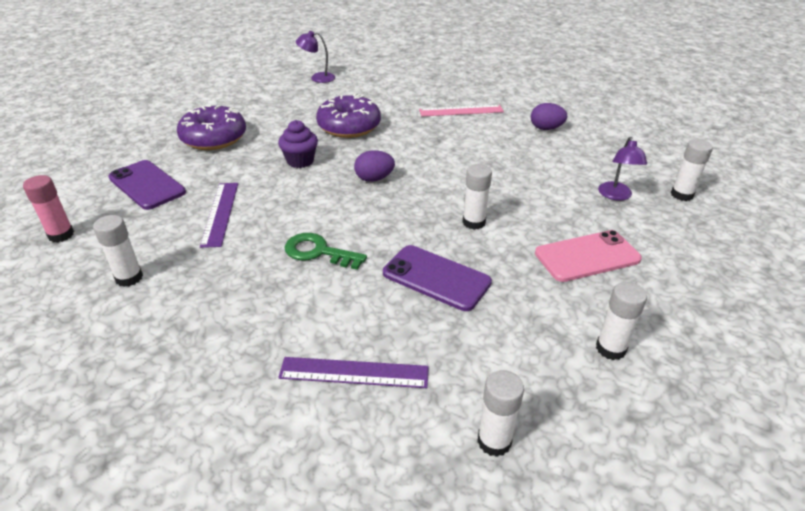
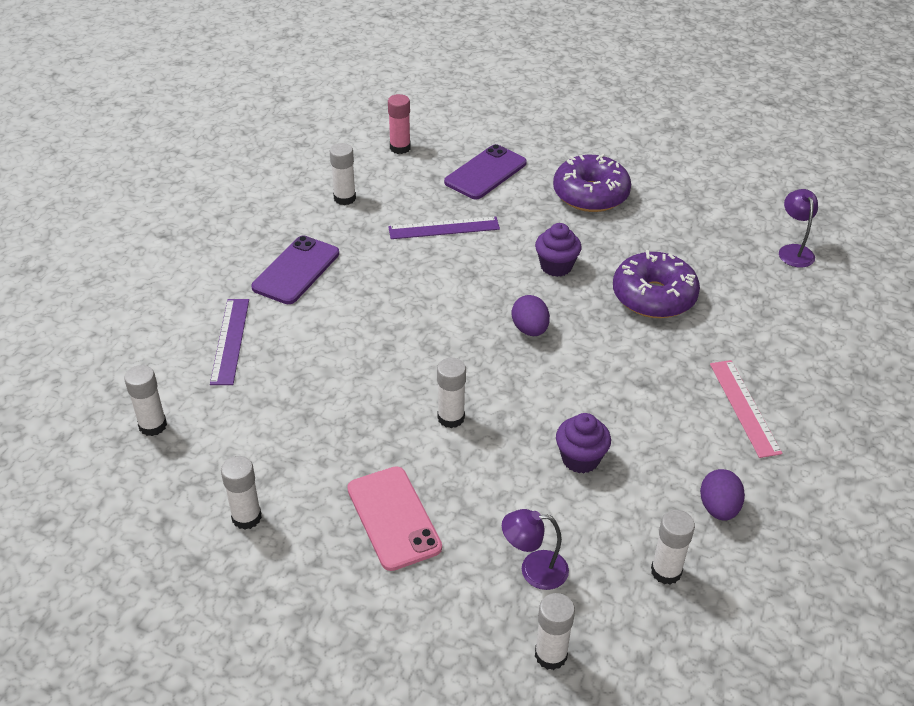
camera: 85 degrees right, 5 degrees up
(318, 252) = (387, 301): green key -> none
(436, 278) = (350, 388): purple phone -> purple phone (296, 270)
(512, 169) = (580, 459): none -> purple cupcake
(600, 150) = (666, 571): none -> white glue stick

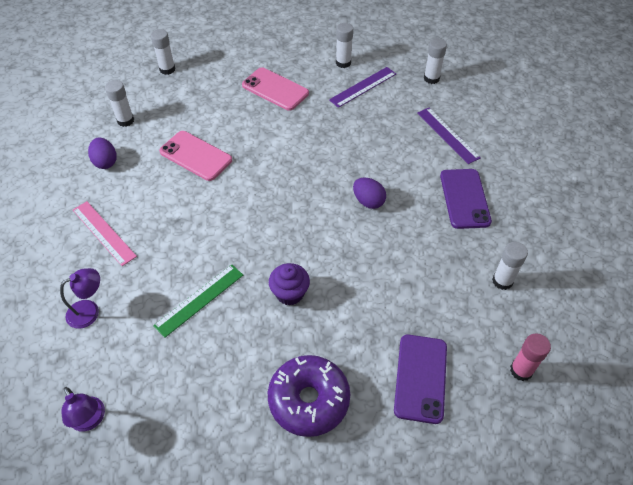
camera: 150 degrees right, 10 degrees up
(444, 228) = (401, 289): purple ruler -> purple ruler (363, 87)
(451, 418) = (283, 147): white glue stick -> none
(530, 329) = (275, 226): purple egg -> purple egg (368, 201)
(534, 570) = (192, 96): purple lamp -> purple lamp (89, 311)
(580, 459) = (196, 156): purple cupcake -> pink phone
(653, 296) = (199, 300): purple donut -> green ruler

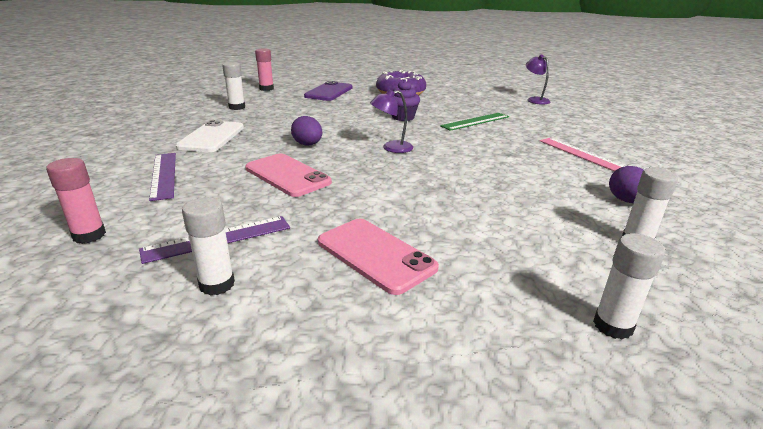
camera: 170 degrees left, 25 degrees down
(89, 311) = (563, 125): purple lamp -> purple lamp (391, 148)
(196, 156) = (502, 193): pink phone -> pink phone (287, 175)
(431, 78) = (89, 235): white glue stick -> pink glue stick
(464, 198) = (212, 137): purple phone -> white phone

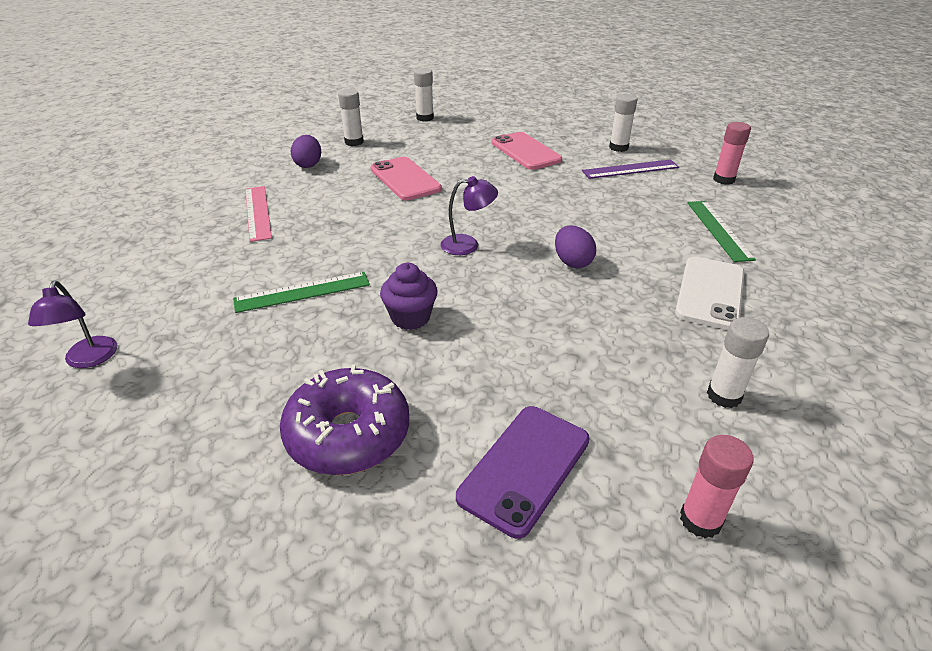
camera: 165 degrees left, 10 degrees up
(164, 175) = (718, 230): purple ruler -> green ruler
(287, 175) = (591, 217): pink phone -> pink phone (405, 179)

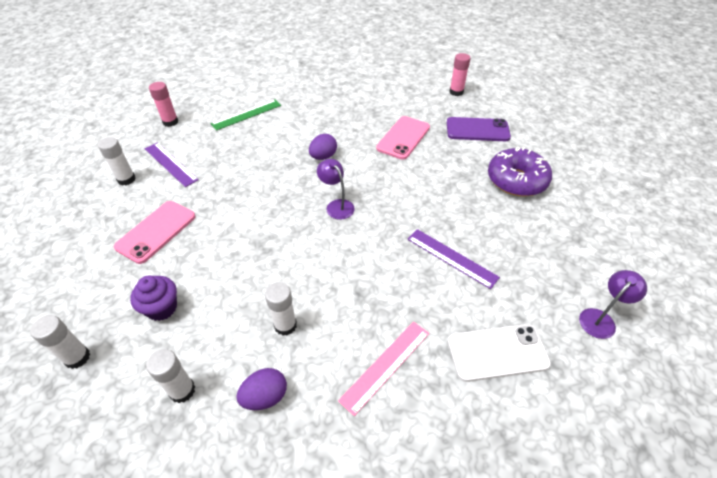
camera: 120 degrees left, 10 degrees up
(302, 292) = (452, 258): green ruler -> purple ruler
(405, 179) = (256, 289): pink phone -> pink phone (403, 138)
(410, 317) = (428, 197): purple cupcake -> purple cupcake (162, 308)
(710, 293) = (317, 108): white phone -> white phone (497, 352)
(724, 395) = (391, 95): white glue stick -> white glue stick (285, 325)

